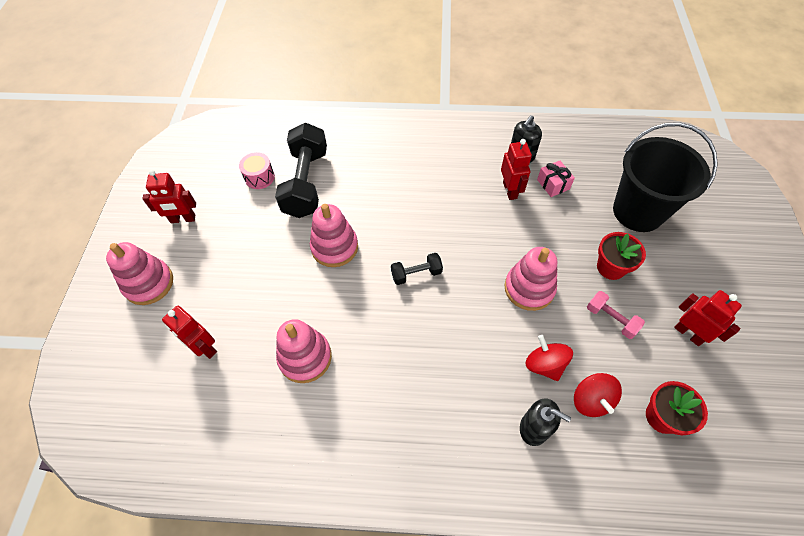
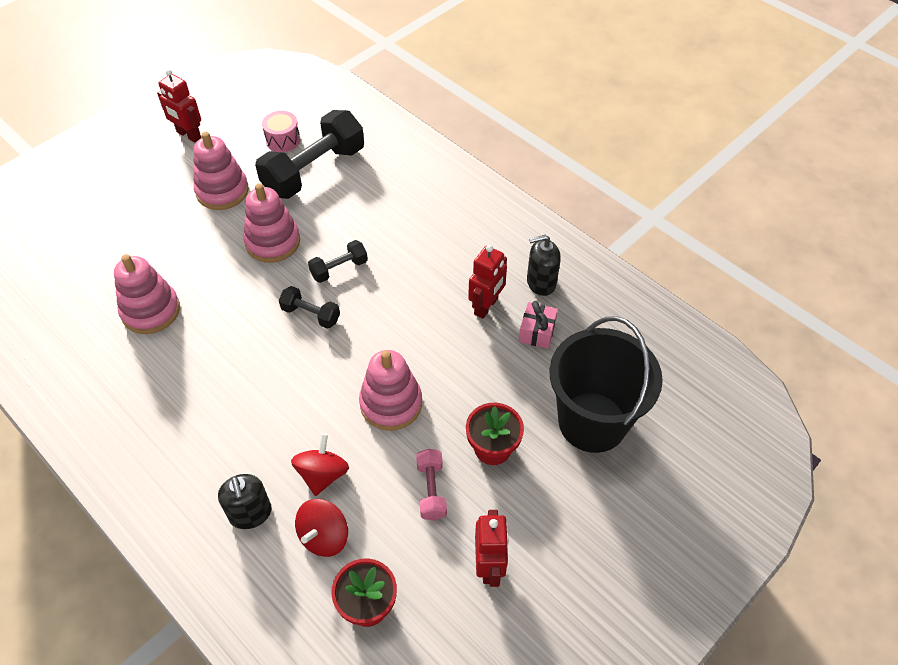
camera: 40 degrees right, 5 degrees down
(149, 283) = (112, 169): pink stacking toy -> pink stacking toy (222, 191)
(204, 347) = (94, 246): red robot -> none
(399, 232) = (339, 269): none -> black dumbbell

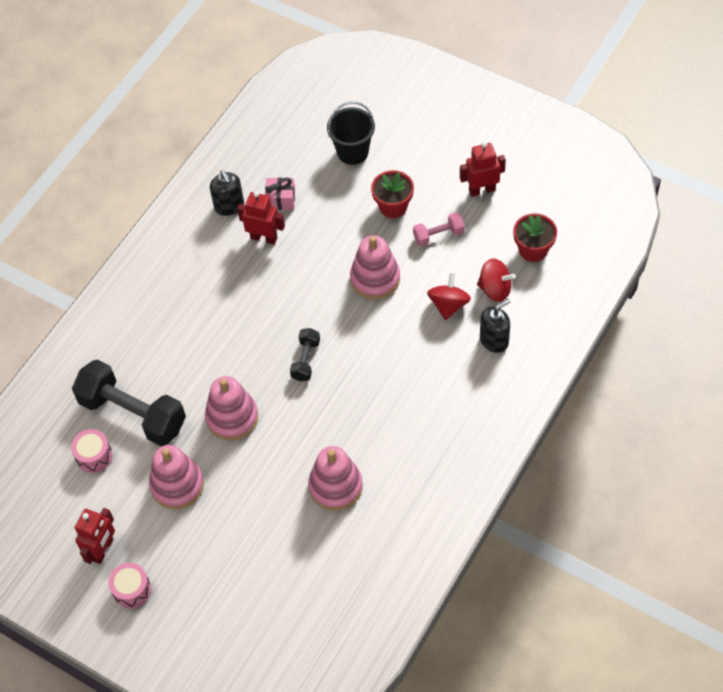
camera: 100 degrees left, 5 degrees up
(140, 148) = (132, 590): none -> pink drum
(322, 474) = (448, 305): red spinning top -> red spinning top turned 105 degrees clockwise
(339, 269) = (250, 354): black dumbbell -> none
(592, 422) = (352, 152): black bucket -> black bucket, size x0.61

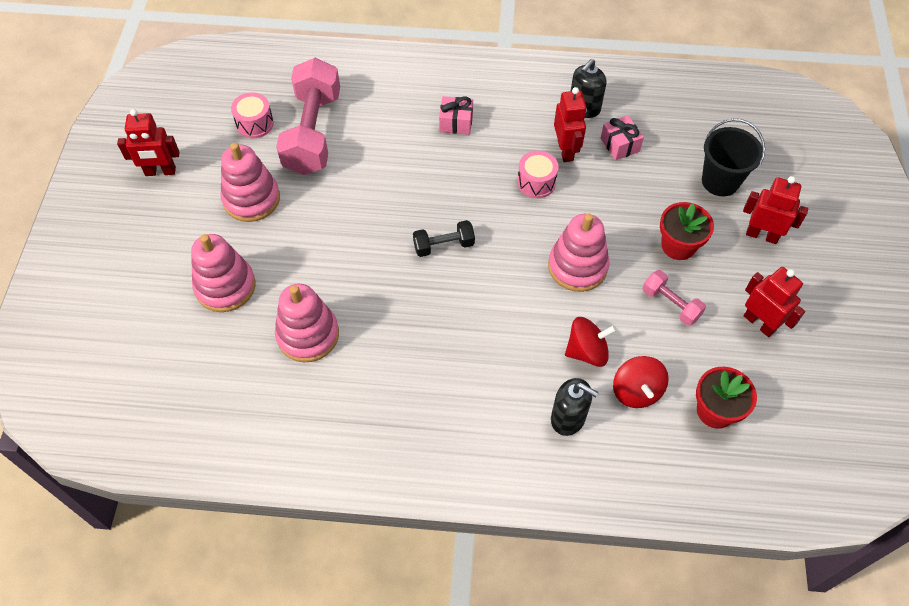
camera: 60 degrees right, 0 degrees up
(132, 590) = (126, 211): pink drum -> pink drum (536, 182)
(133, 413) = (313, 132): black dumbbell -> pink dumbbell
(188, 302) = (456, 123): none -> pink gift
(232, 417) = (346, 211): pink stacking toy -> pink stacking toy (225, 286)
(413, 151) = (762, 235): none -> red robot

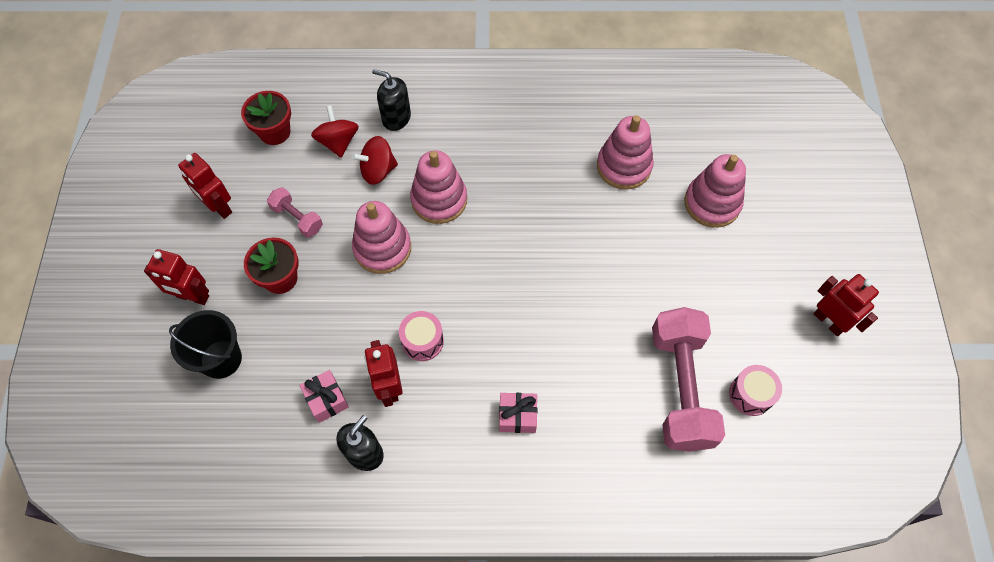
camera: 175 degrees right, 5 degrees up
(160, 172) = (829, 321): red robot -> red robot turned 60 degrees clockwise
(251, 199) = (720, 296): pink stacking toy -> pink stacking toy (439, 200)
(444, 245) = (514, 260): black dumbbell -> none

